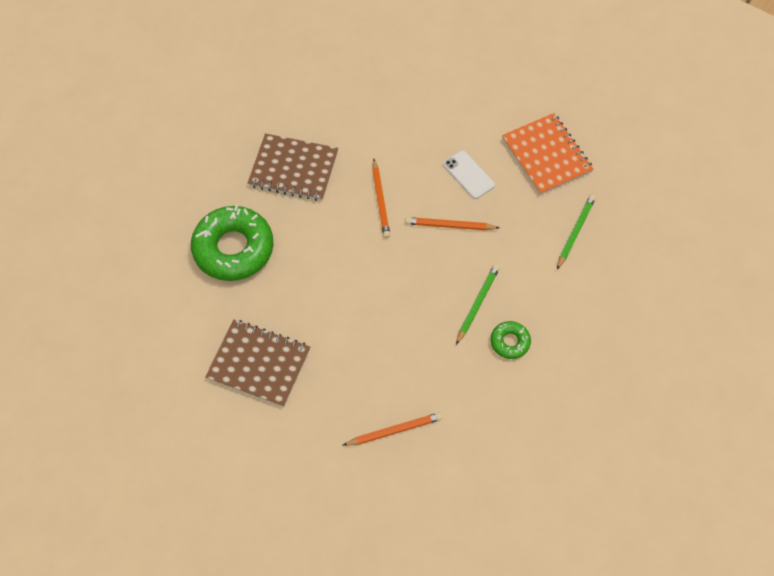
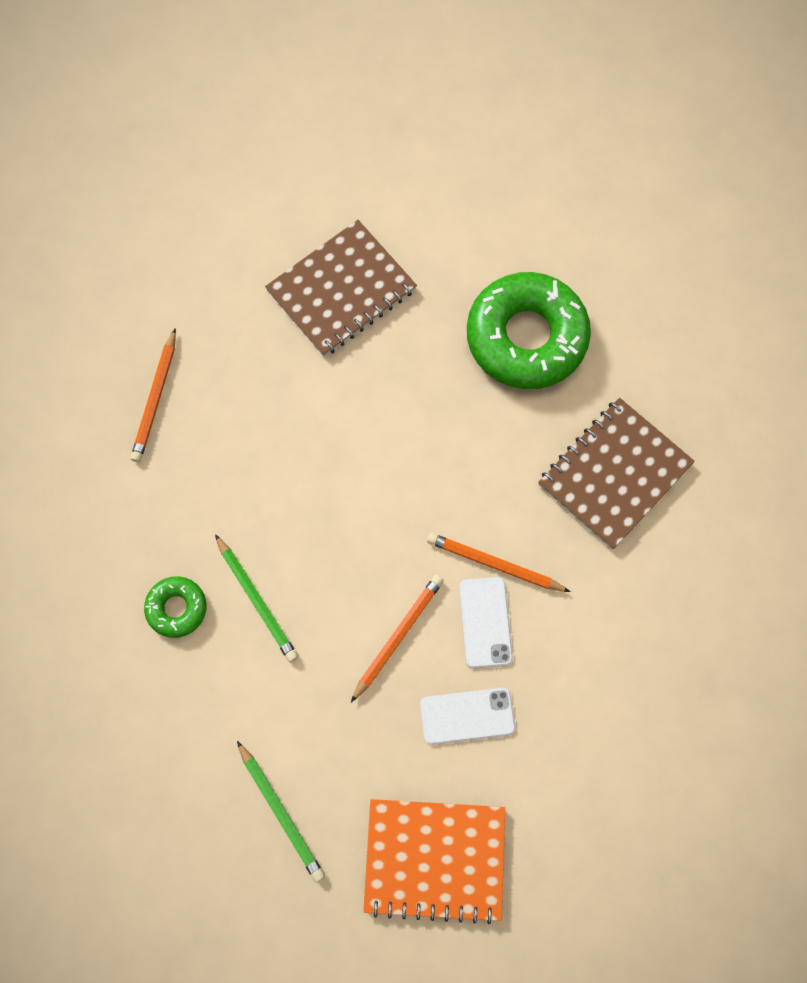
camera: 120 degrees right, 10 degrees up
(415, 190) = (485, 622): none -> white phone

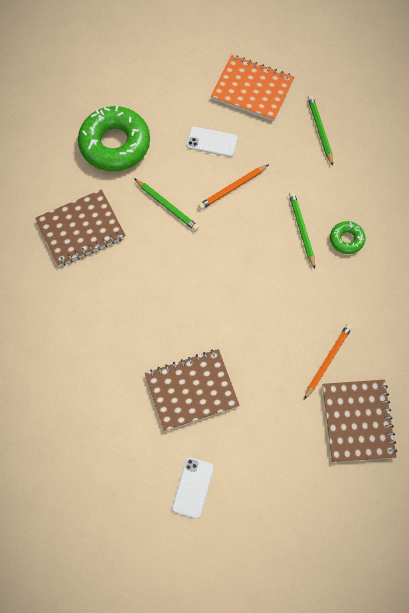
camera: 160 degrees left, 5 degrees down
(90, 327) = (357, 421): none -> brown notebook
(485, 622) = (184, 180): white phone -> white phone (193, 487)
(494, 564) = (167, 206): orange pencil -> green pencil
(526, 337) = (92, 322): green donut -> green donut (115, 144)

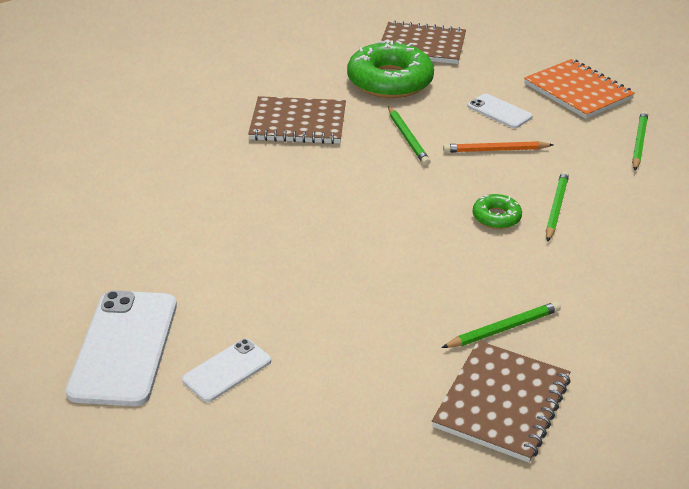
camera: 30 degrees right, 30 degrees down
(119, 506) = (124, 347): none -> white phone
(191, 391) = (305, 286): brown notebook -> brown notebook (422, 46)
(328, 360) = (503, 328): orange pencil -> green pencil
(346, 239) = (610, 235): green donut -> green donut (496, 217)

